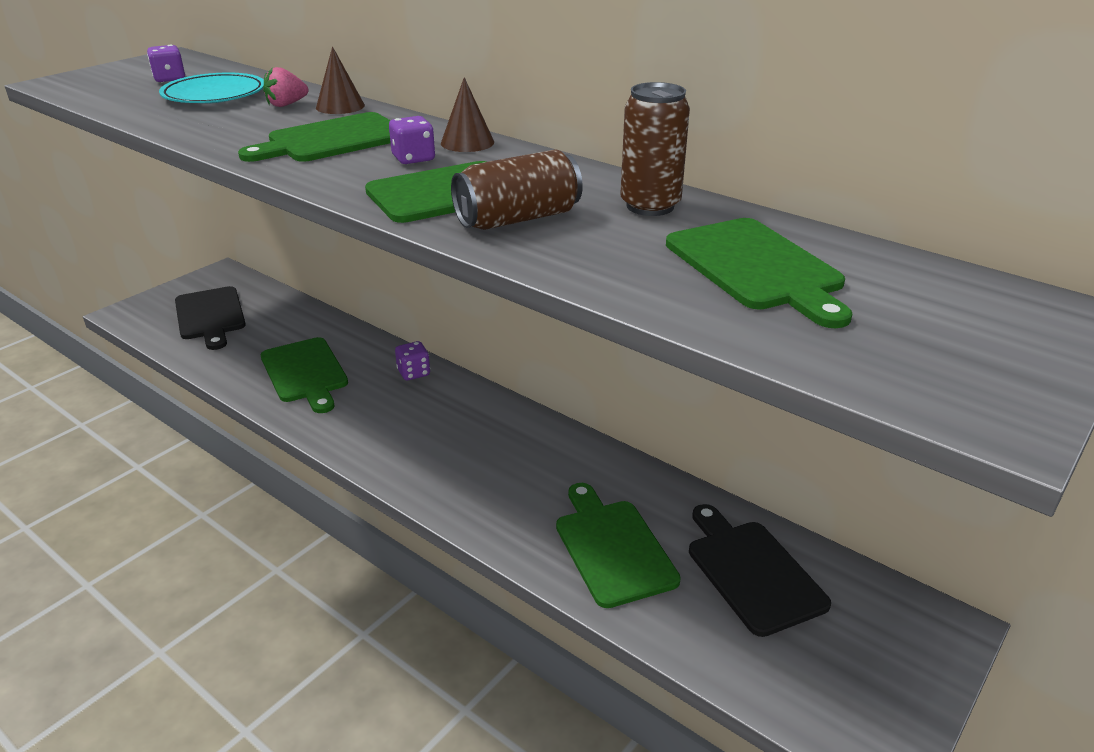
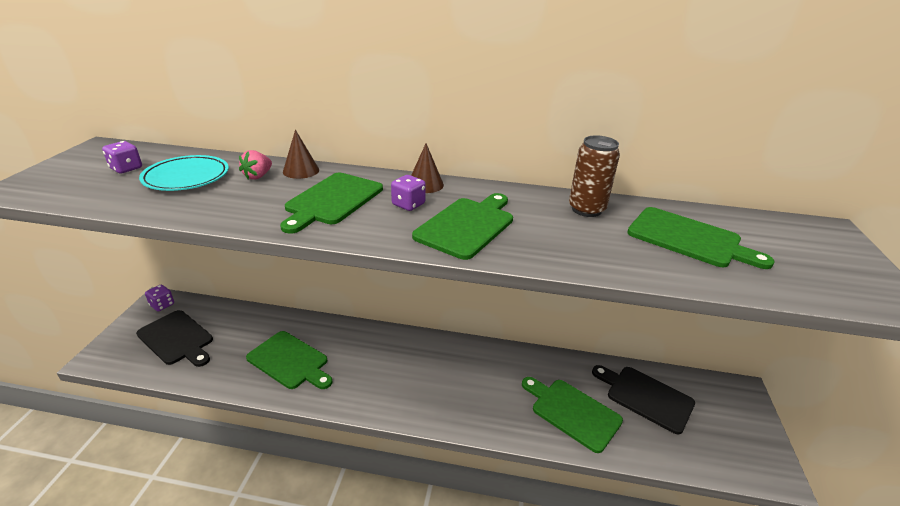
camera: 30 degrees left, 0 degrees up
(413, 373) = (365, 336): purple dice -> purple dice (162, 305)
(518, 219) = (532, 237): brown can -> none

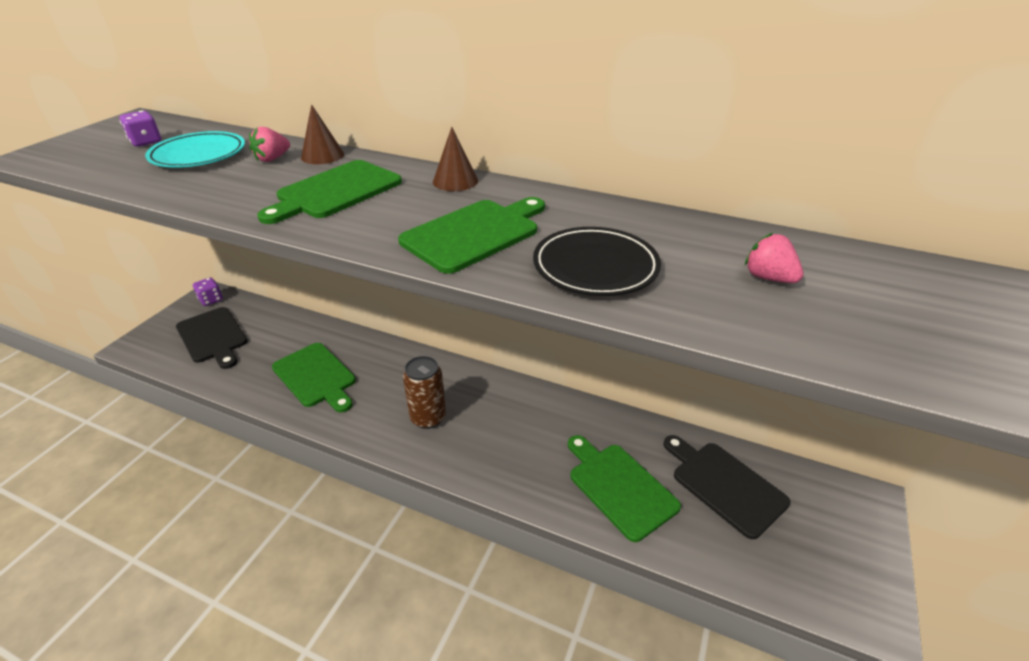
camera: 15 degrees right, 5 degrees up
(408, 204) = (419, 203): purple dice -> none
(570, 243) = (595, 267): none -> black plate
(586, 209) = (644, 227): brown can -> brown can (428, 418)
(689, 239) = (768, 278): green cutting board -> pink strawberry

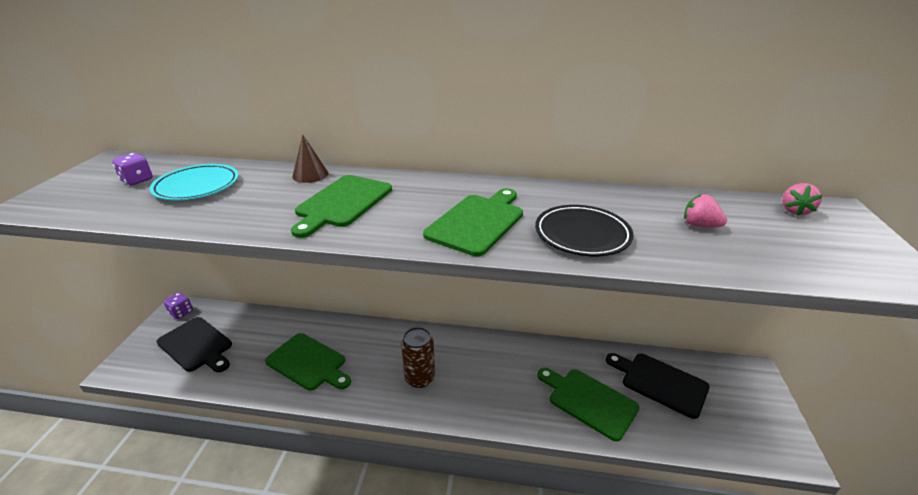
camera: 15 degrees left, 5 degrees down
(272, 159) = (268, 182): pink strawberry -> pink strawberry (794, 211)
(455, 181) = (434, 183): brown cone -> none

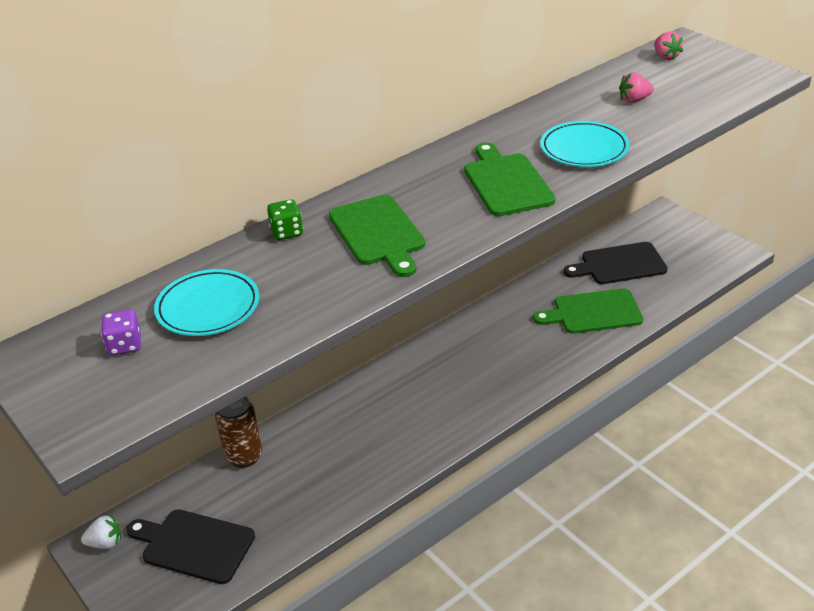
camera: 45 degrees left, 5 degrees up
(181, 312) = (105, 543): purple dice -> white strawberry
(196, 345) = (194, 545): black cutting board -> black cutting board turned 150 degrees counterclockwise
(308, 363) = (339, 462): green cutting board -> none
(310, 175) = (287, 232): brown cone -> green dice
(419, 378) = (454, 395): brown can -> brown can (244, 456)
(582, 234) = (584, 149): black plate -> turquoise plate

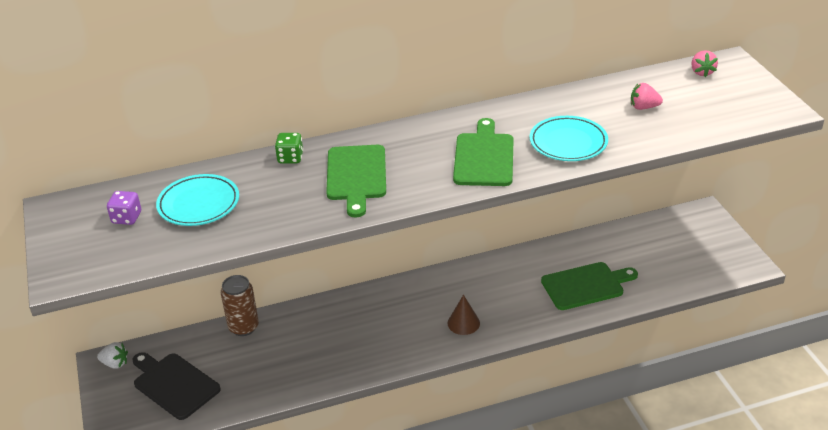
camera: 20 degrees right, 0 degrees up
(490, 383) = (463, 323): none -> brown cone
(593, 312) = (586, 285): green cutting board -> green cutting board turned 150 degrees clockwise
(619, 264) = (634, 249): black cutting board -> none

